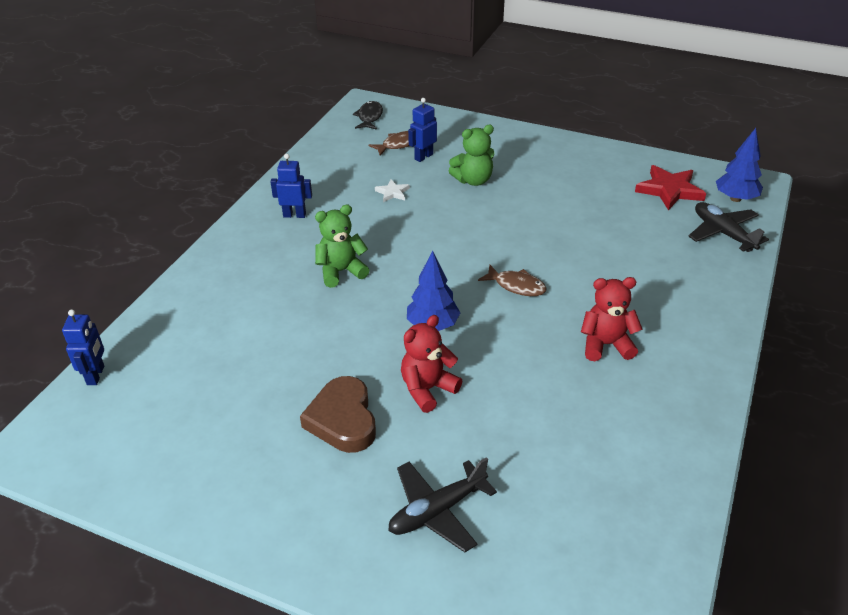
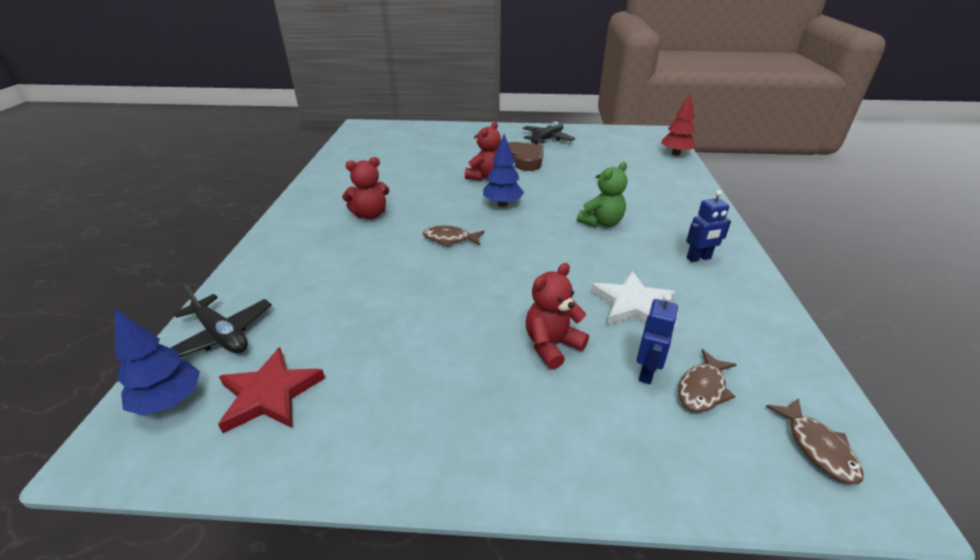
camera: 160 degrees right, 5 degrees down
(96, 375) = (675, 153): blue robot -> red tree
(369, 117) = (817, 447): black fish -> brown fish
(392, 192) = (632, 304): white star -> white star, size x1.92
(437, 511) = (454, 144): black plane -> black plane (547, 139)
(473, 180) = (552, 345): green teddy bear -> red teddy bear

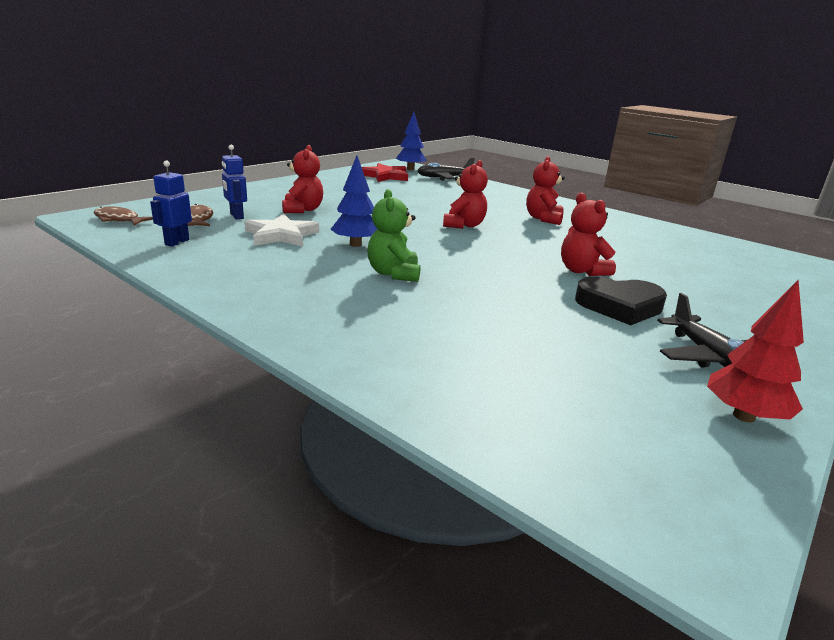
camera: 125 degrees right, 10 degrees down
(450, 239) = (464, 225): brown fish -> red teddy bear
(502, 204) = (499, 256): blue tree -> blue tree (355, 244)
(524, 160) = (619, 306): brown heart -> black heart
(675, 153) = (519, 455): red tree -> red tree (743, 416)
(698, 258) = (262, 278): blue robot -> blue robot (177, 242)

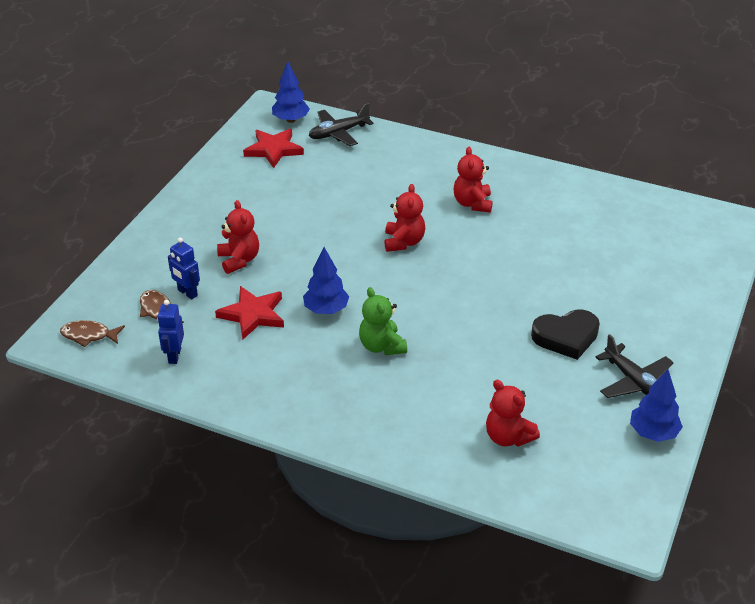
camera: 15 degrees left, 15 degrees up
(281, 235) = (253, 314): white star -> red star
(582, 271) = (528, 293): red teddy bear -> red teddy bear (508, 437)
(743, 416) = (653, 433): red tree -> blue tree

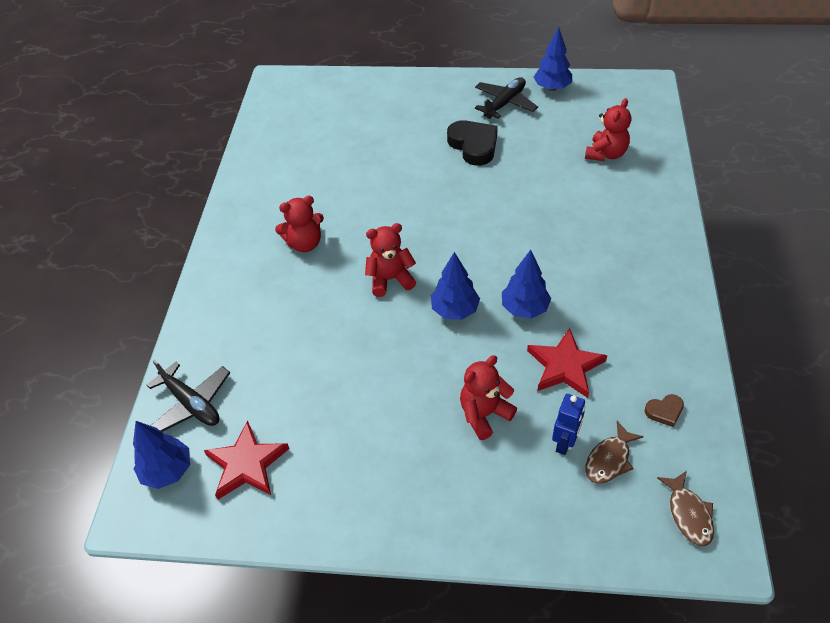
camera: 105 degrees left, 10 degrees up
(174, 356) = (664, 411): blue robot -> brown heart
(348, 270) = (455, 310): none -> blue tree
(382, 346) = (551, 253): green teddy bear -> none

